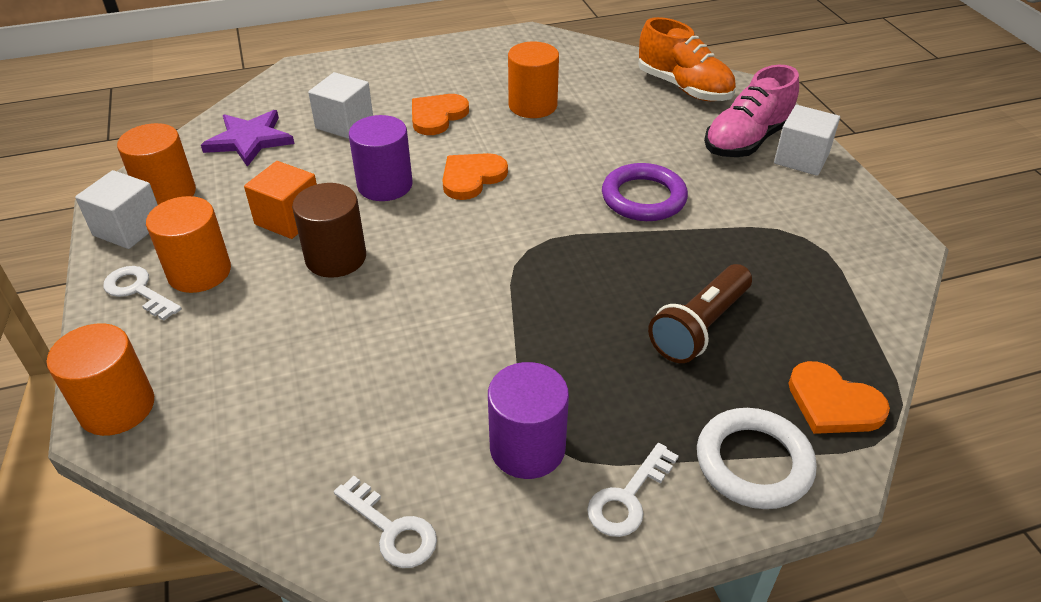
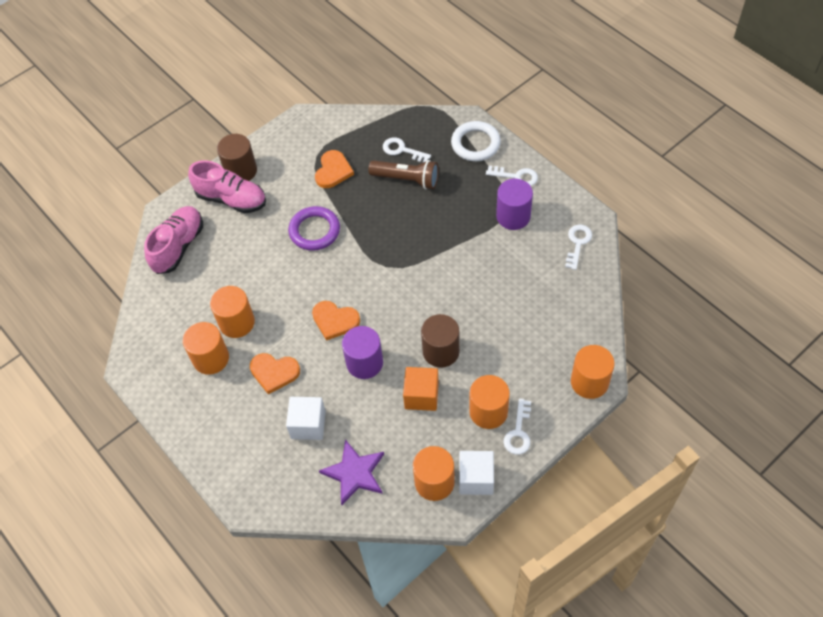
camera: 110 degrees left, 15 degrees up
(496, 80) = (211, 358): none -> orange cylinder
(684, 88) = (178, 247): orange shoe -> pink shoe
(778, 343) = (402, 150): none -> white key
(801, 158) = (241, 171): white cube -> brown cylinder
(833, 403) = (428, 126): orange heart -> orange heart (333, 171)

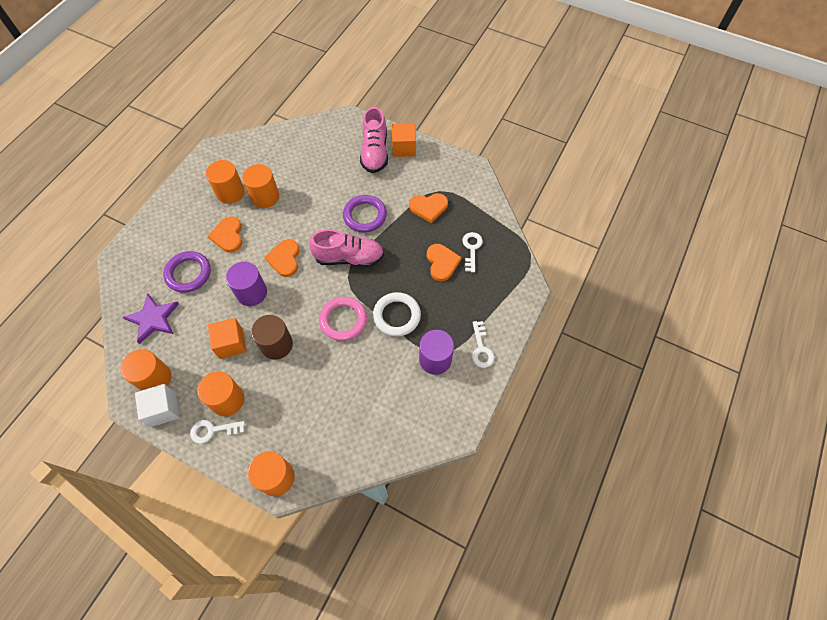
camera: 65 degrees right, 5 degrees up
(178, 247) = (320, 137): pink shoe -> pink shoe (349, 258)
(241, 171) = (404, 148): brown cylinder -> orange cube
(308, 425) = (188, 273): white cube -> purple ring
(407, 179) = (442, 263): brown flashlight -> orange heart
(437, 283) = (343, 320): none -> pink ring
(475, 144) = (504, 303): white ring -> white ring (397, 316)
(577, 243) = (425, 425): white key -> none

